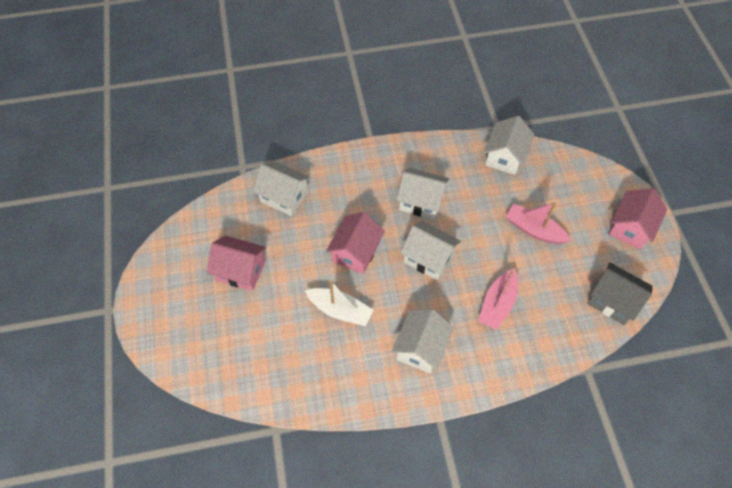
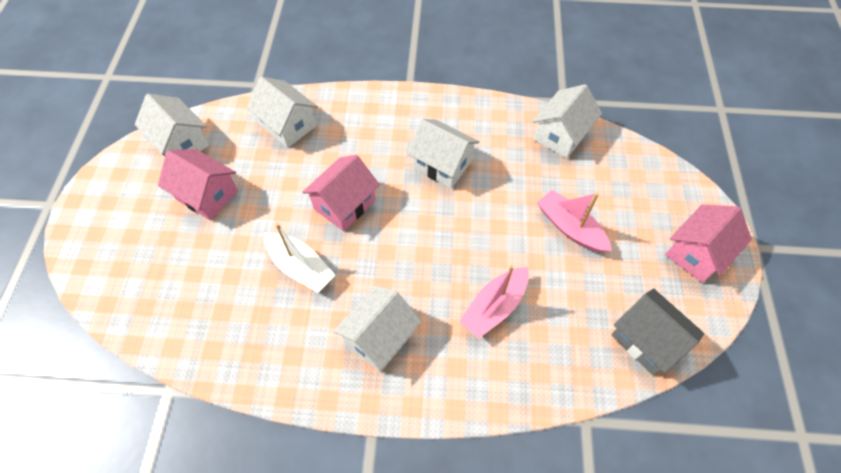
camera: 15 degrees right, 0 degrees up
(428, 258) = (428, 231): white house -> white house (181, 143)

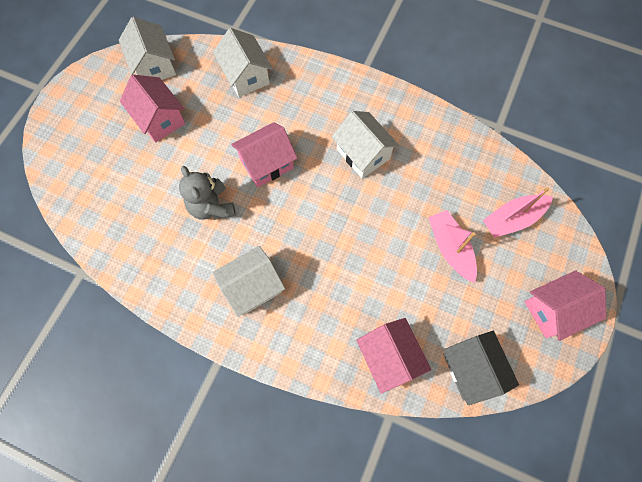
camera: 20 degrees right, 10 degrees up
(300, 267) = (212, 206): white boat -> grey teddy bear
(494, 307) = (355, 295): pink boat -> pink boat (512, 219)
(558, 359) = (389, 357): none -> pink house
(561, 135) = (481, 160): white house -> none

